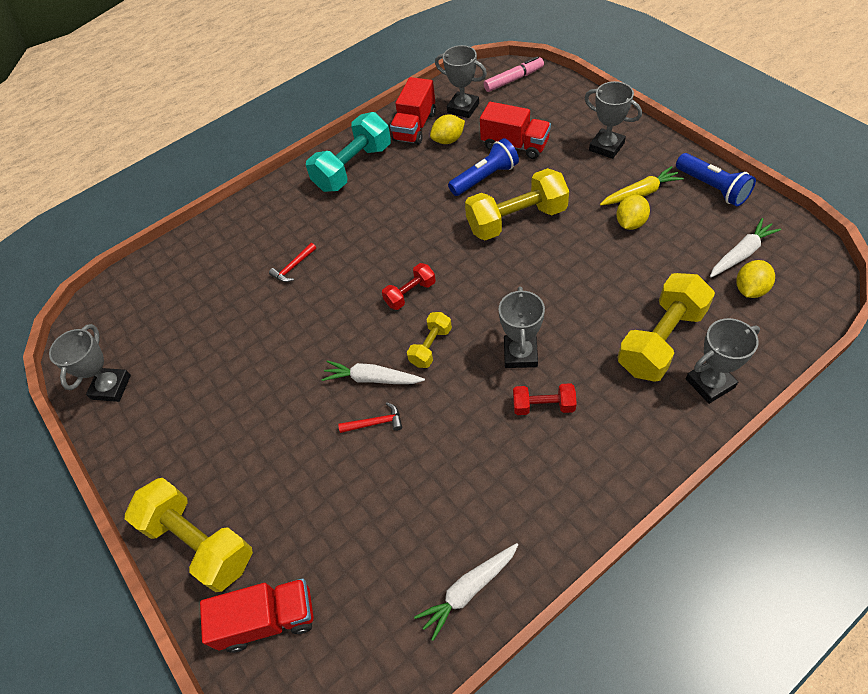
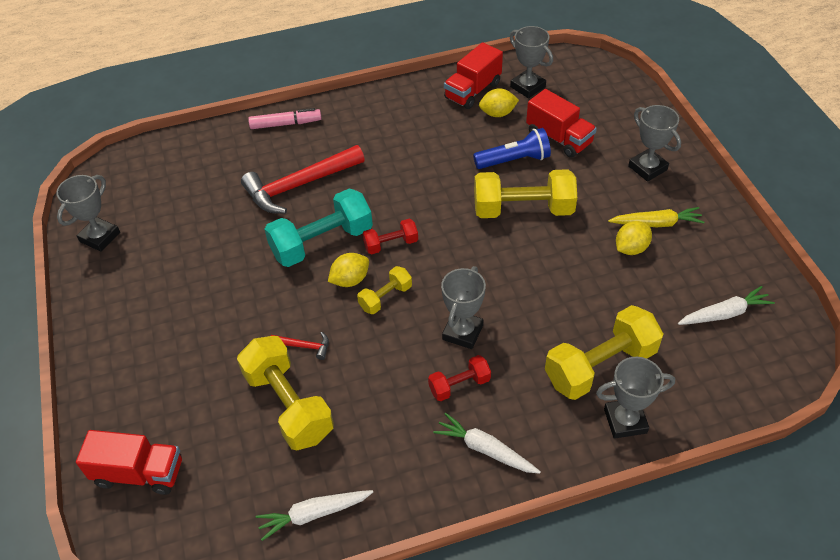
camera: 15 degrees right, 5 degrees down
(199, 542) = (113, 391): yellow dumbbell -> yellow dumbbell (288, 405)
(293, 267) = (299, 185): red hammer -> red hammer, size x2.36
(353, 168) = (396, 112): turquoise dumbbell -> turquoise dumbbell (322, 242)
(372, 379) = (320, 307): white carrot -> white carrot (485, 449)
(513, 79) = (591, 74): pink marker -> pink marker (285, 124)
(543, 406) = (459, 385): red dumbbell -> red dumbbell turned 45 degrees counterclockwise
(712, 188) = (731, 241): blue flashlight -> none
(750, 289) = (713, 350): yellow lemon -> yellow lemon (350, 280)

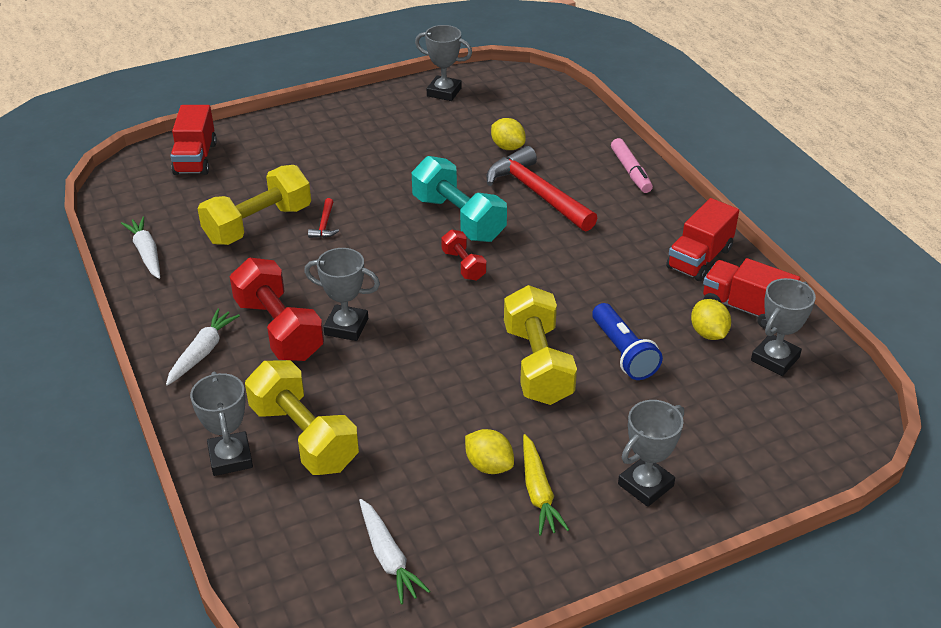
camera: 80 degrees right, 10 degrees down
(350, 280) = (410, 243): yellow lemon -> yellow lemon (507, 147)
(385, 297) = (389, 269): yellow dumbbell -> none
(459, 385) = (279, 329): red dumbbell -> red dumbbell, size x1.92
(559, 138) = (679, 393): red truck -> red truck (699, 258)

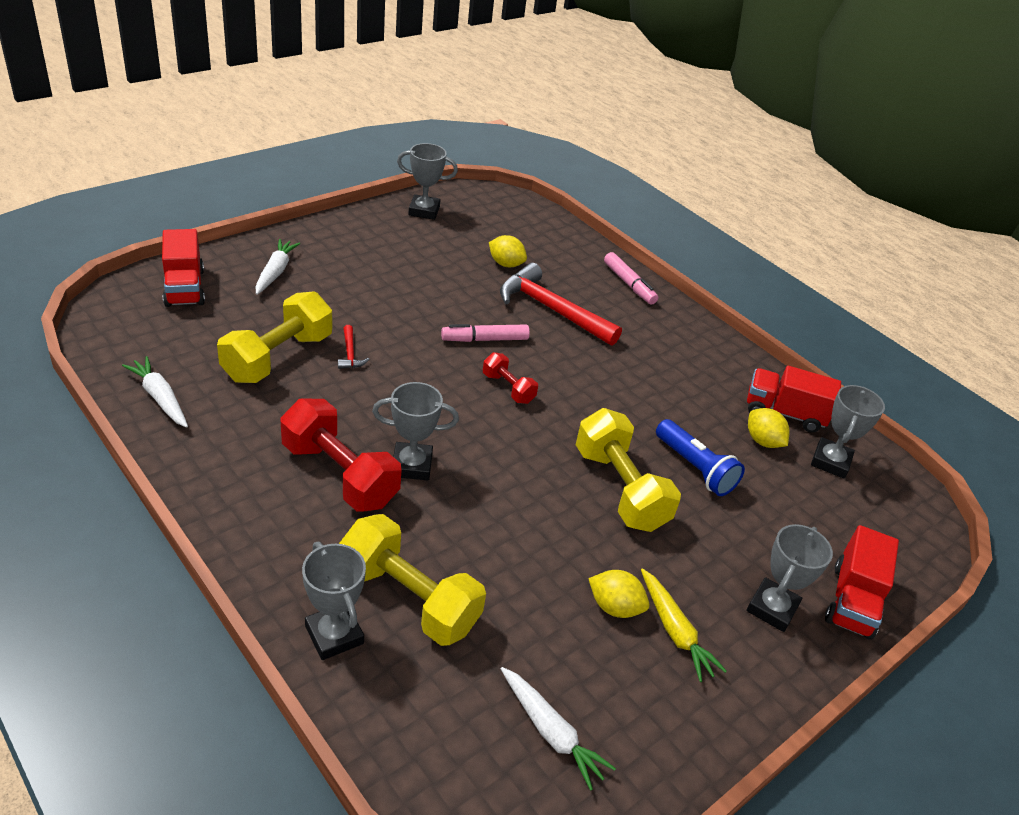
camera: 20 degrees left, 0 degrees up
(202, 352) = (261, 510): white carrot -> white carrot (275, 272)
(458, 219) = (485, 339): turquoise dumbbell -> pink marker
(699, 258) = (724, 366): red truck -> red truck (852, 600)

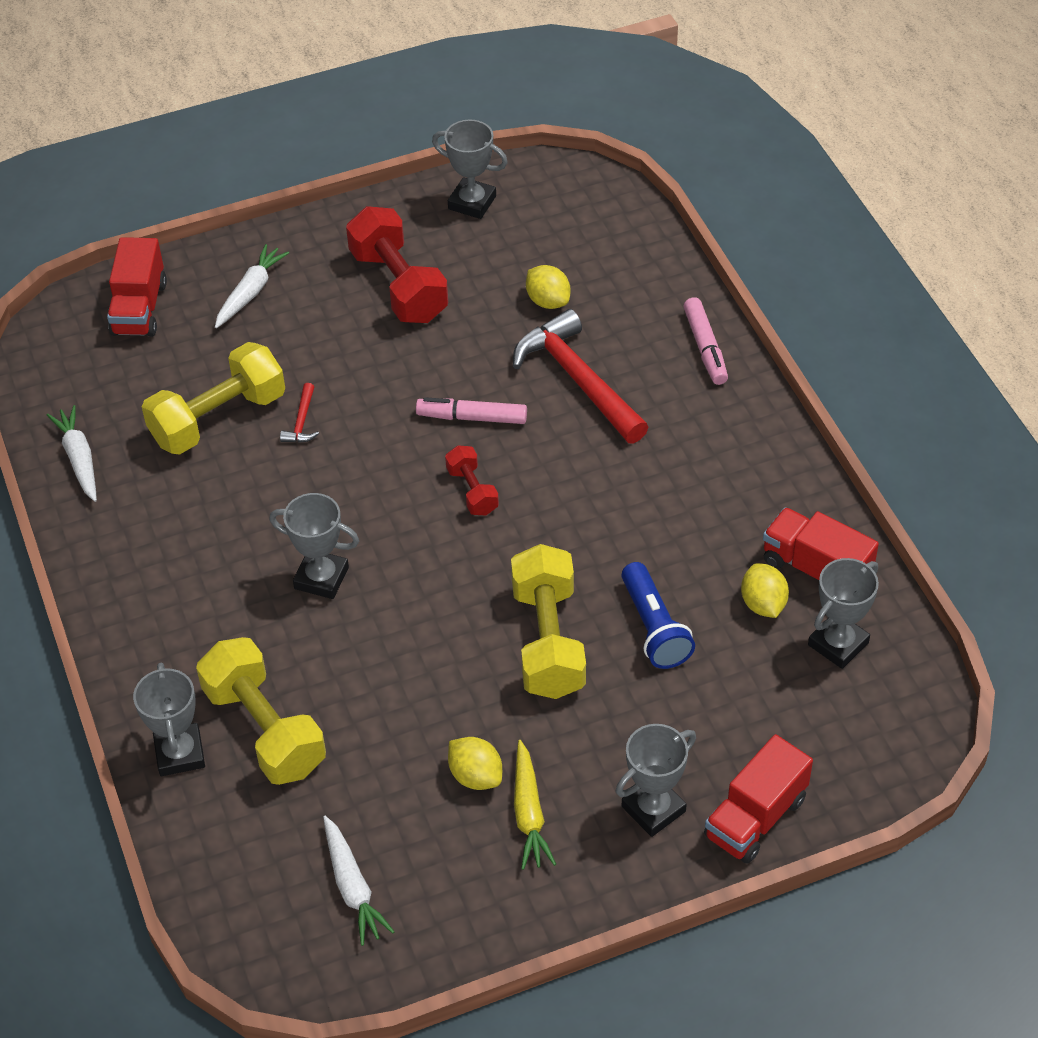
camera: 25 degrees right, 10 degrees up
(339, 474) = (240, 578): red dumbbell -> red dumbbell (398, 286)

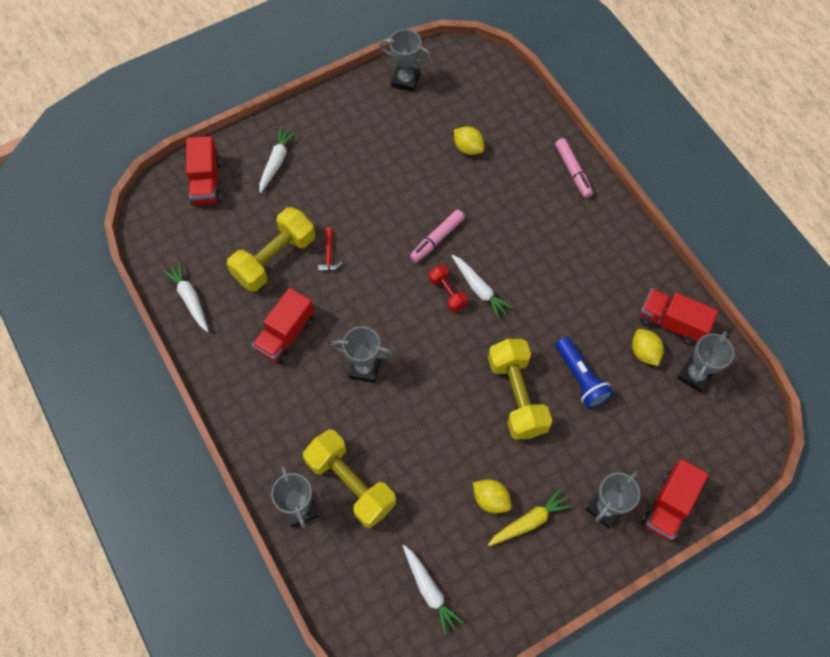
camera: 10 degrees left, 15 degrees up
(212, 520) = (286, 334): none -> red truck
(398, 286) = (371, 147): red dumbbell -> none
(472, 417) = (437, 239): pink marker -> pink marker turned 45 degrees counterclockwise
(522, 491) = (479, 289): none -> white carrot
(529, 813) = (529, 521): yellow carrot -> yellow carrot turned 105 degrees counterclockwise
(578, 380) = (498, 204): red hammer -> none

